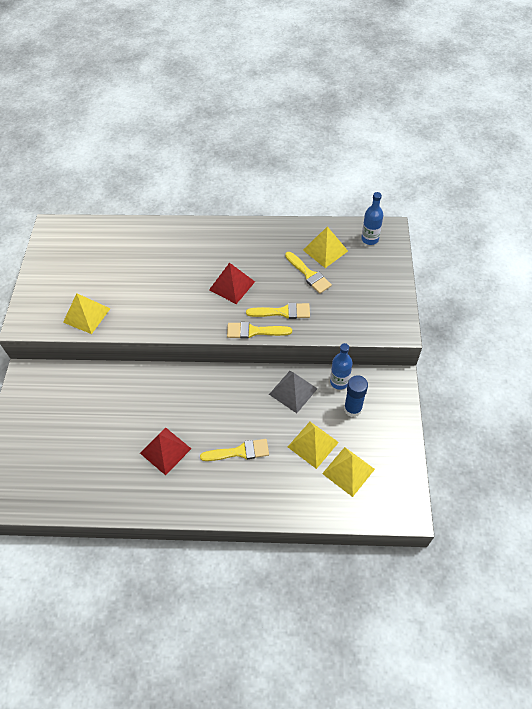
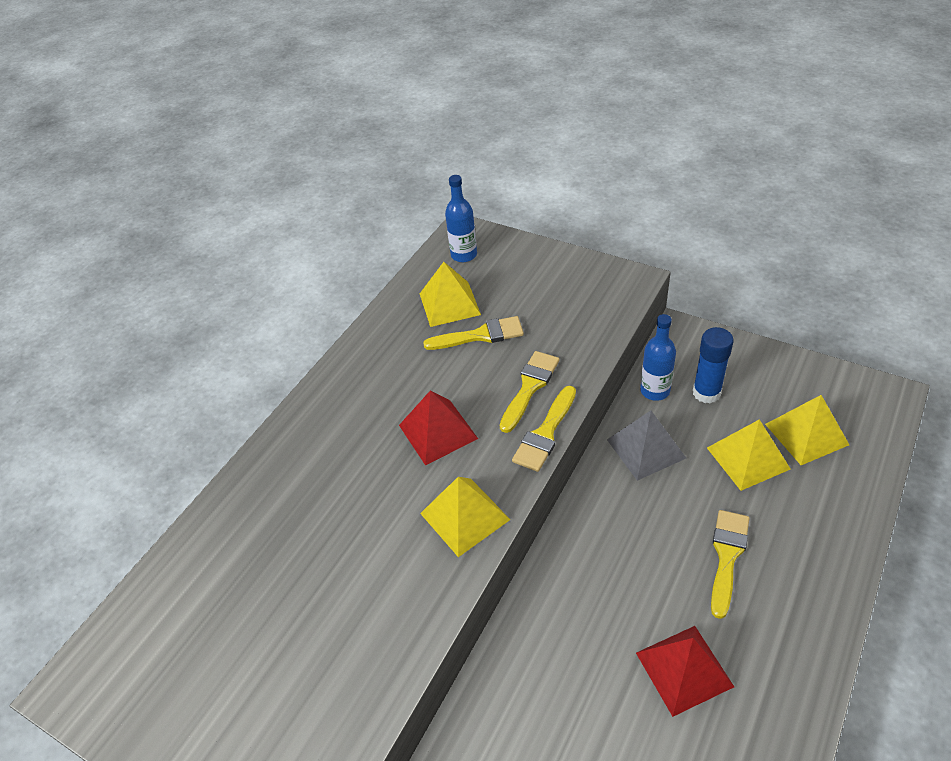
camera: 60 degrees left, 10 degrees down
(87, 315) = (351, 684): yellow pyramid -> yellow pyramid (464, 516)

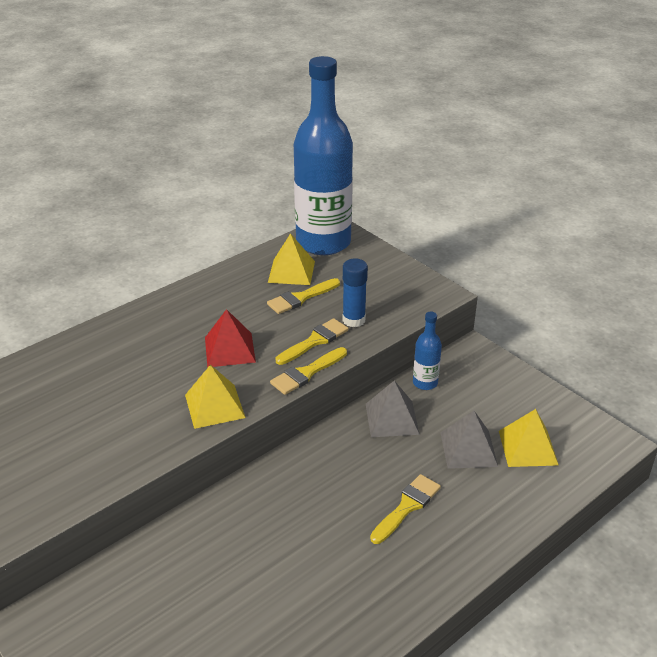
camera: 15 degrees right, 10 degrees down
(464, 255) = (323, 242): blue bottle -> blue bottle, size x2.48
(480, 335) = (301, 298): yellow brush -> yellow brush turned 135 degrees clockwise
(684, 669) = (325, 565): red pyramid -> none
(706, 393) = (465, 396): blue glue stick -> blue glue stick (354, 320)
(748, 458) = (468, 449): yellow pyramid -> grey pyramid

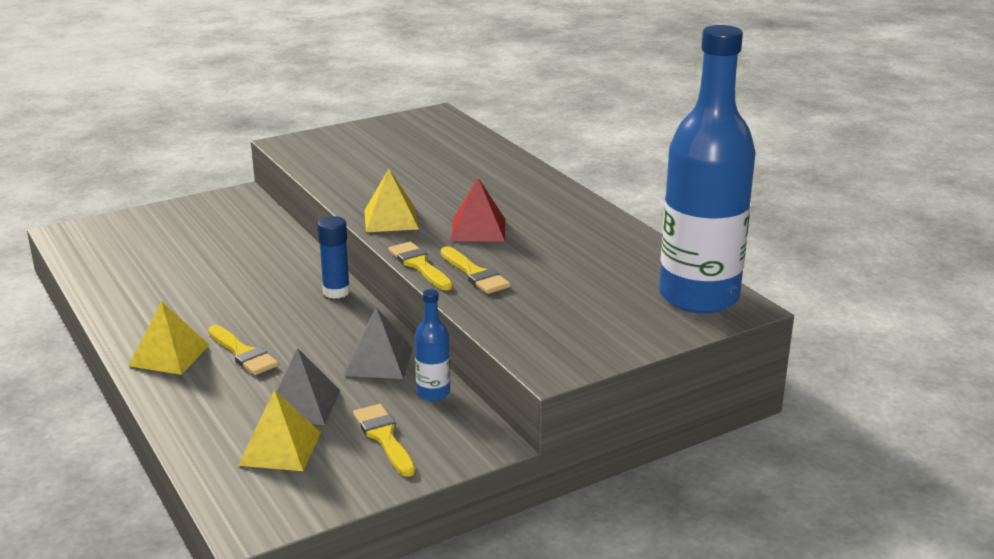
camera: 100 degrees right, 10 degrees down
(291, 271) = (627, 271): yellow pyramid -> yellow pyramid (169, 355)
(301, 298) = (565, 272): yellow brush -> yellow brush (384, 437)
(354, 320) = (508, 300): blue glue stick -> blue glue stick (336, 292)

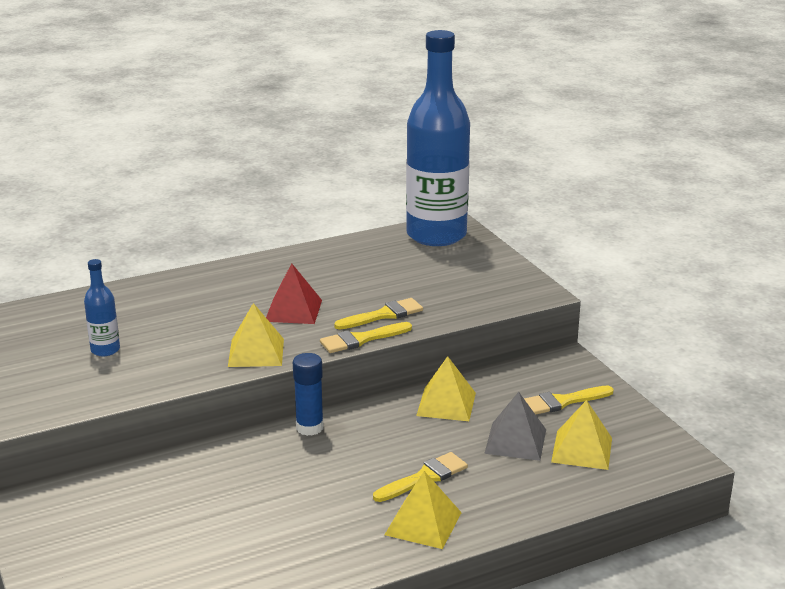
camera: 85 degrees left, 0 degrees up
(379, 361) = (446, 404): grey pyramid -> yellow pyramid
(433, 393) = (498, 379): blue bottle -> blue bottle (105, 350)

